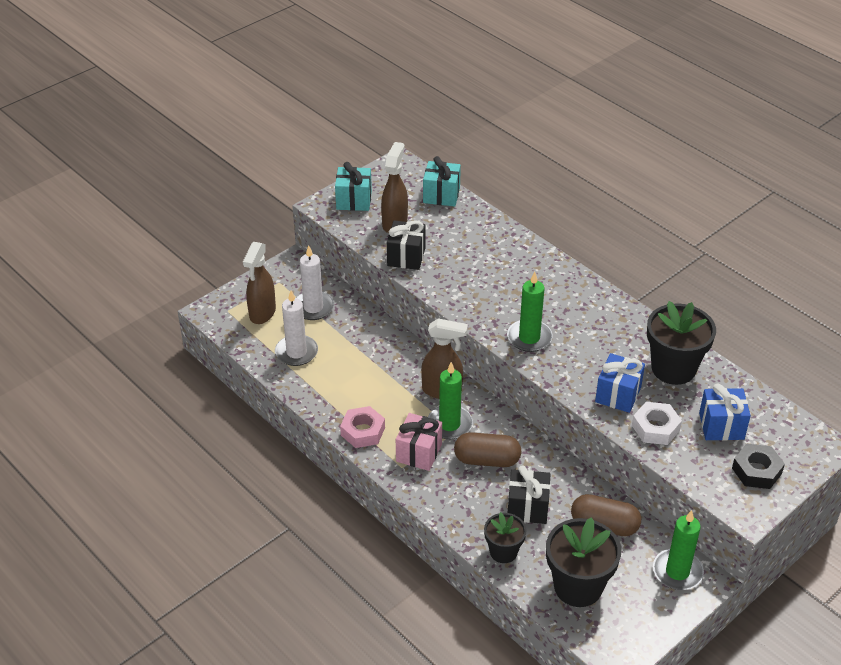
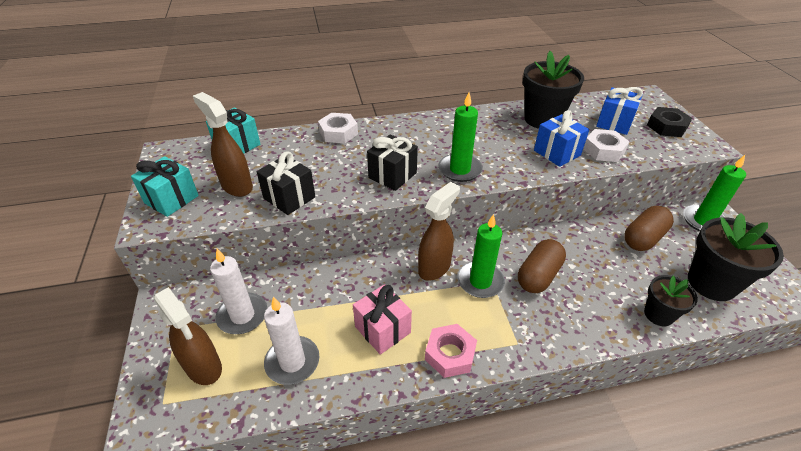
camera: 60 degrees left, 0 degrees up
(419, 453) = (505, 320): pink gift -> pink gift (382, 329)
(514, 242) = (338, 133): none -> white nut
(527, 507) = (608, 274): black gift -> black gift (392, 175)

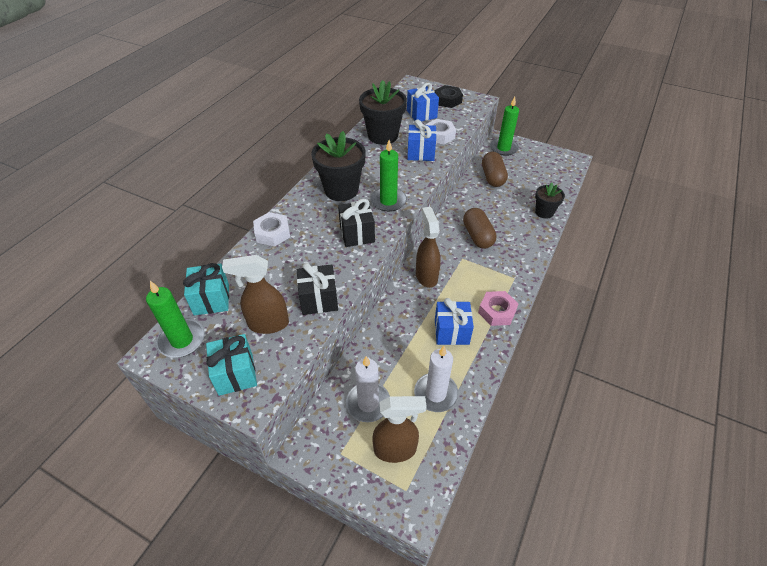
camera: 50 degrees left, 5 degrees up
(382, 329) = (451, 332): pink gift -> blue gift
(480, 281) = (458, 263): green candle -> green candle (182, 340)
(711, 283) = (543, 179): black flower pot -> black flower pot (341, 190)

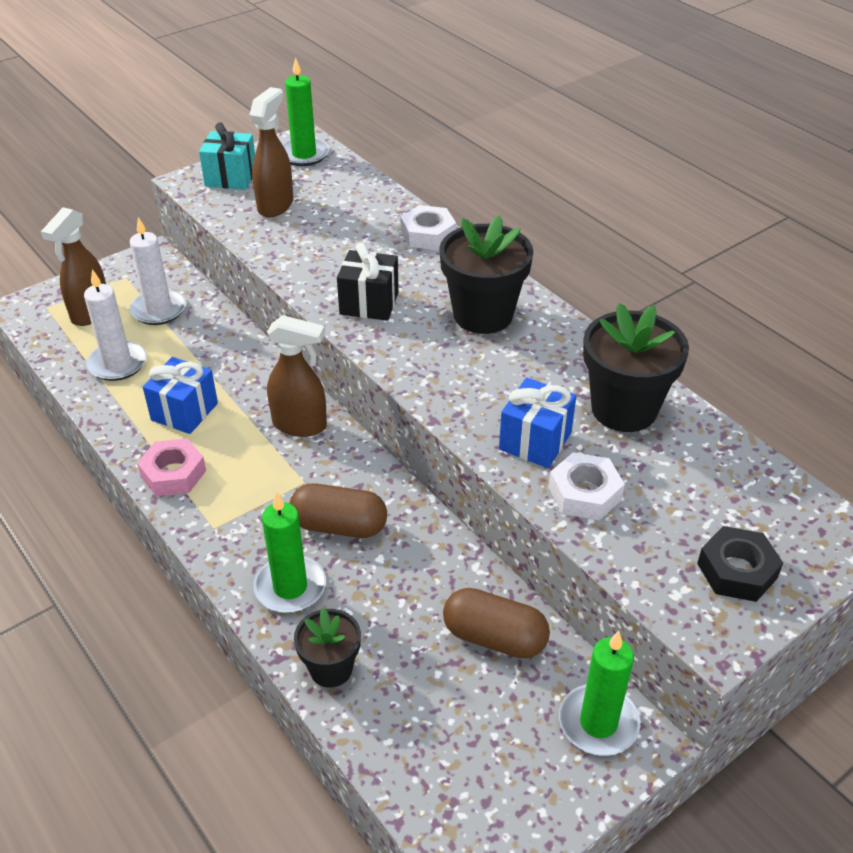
camera: 115 degrees right, 5 degrees down
(211, 299) = (346, 177): turquoise gift -> none
(319, 300) = (278, 245): black gift -> none
(388, 201) = (421, 355): green candle -> green candle (290, 587)
(421, 114) = (687, 497): blue gift -> none

